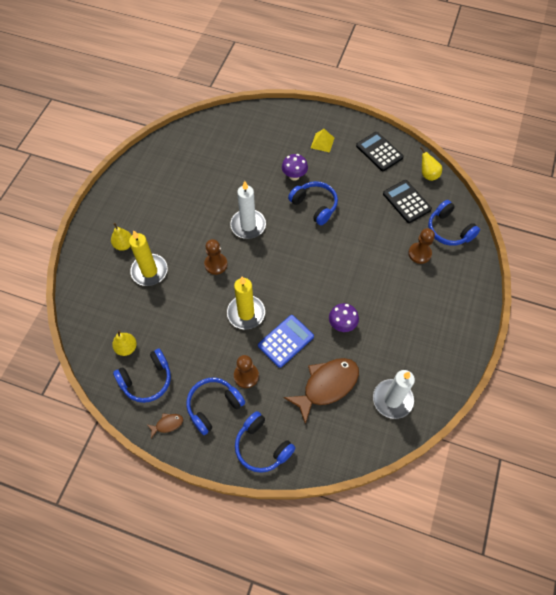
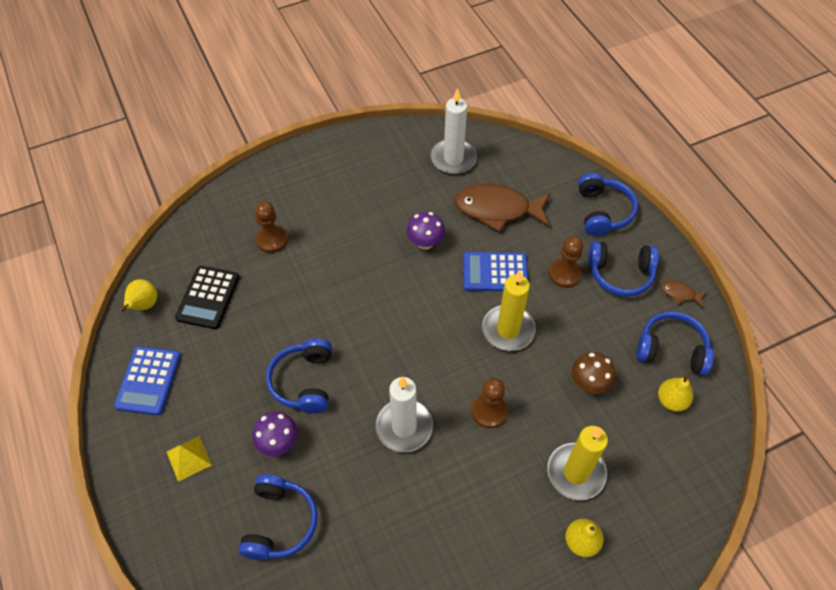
camera: 135 degrees left, 5 degrees down
(178, 320) = (589, 383): none -> brown mushroom
(379, 152) = (148, 380): black calculator -> blue calculator
(449, 230) = (214, 236): blue headphones -> blue headphones (280, 523)

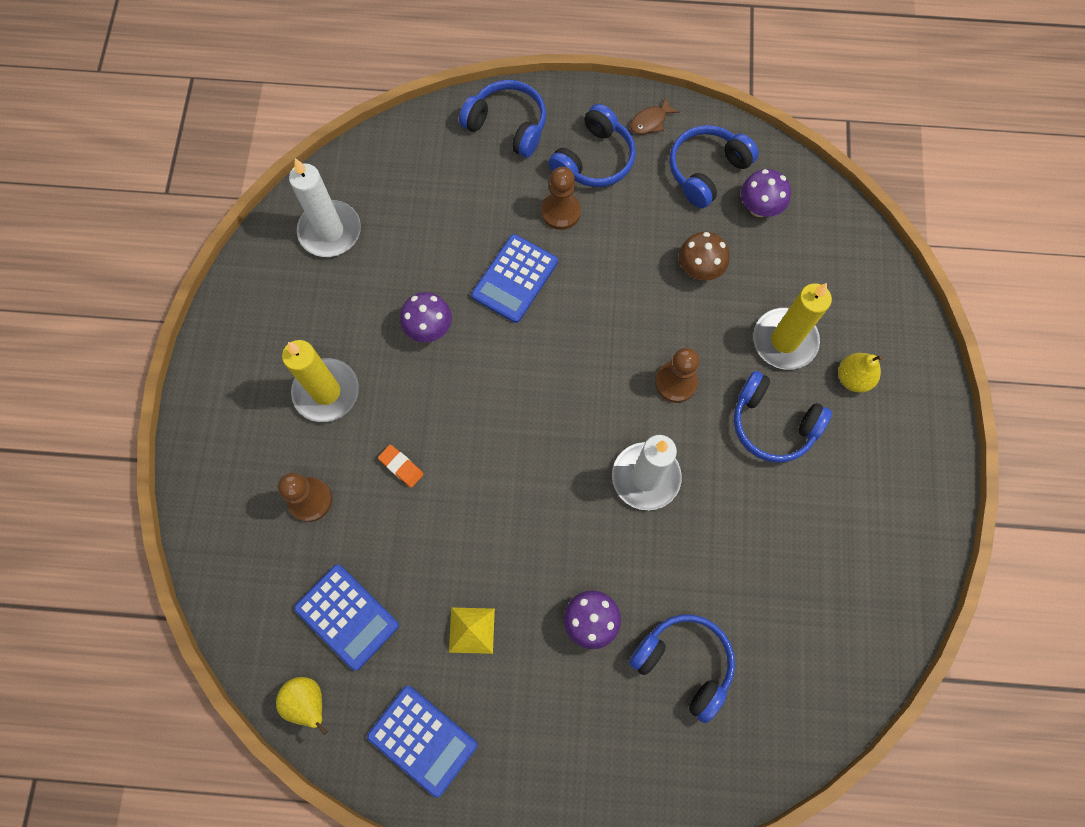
camera: 60 degrees left, 15 degrees up
(188, 458) = (553, 732): yellow pyramid -> yellow pyramid (471, 630)
(208, 297) = (347, 616): black calculator -> blue calculator
(304, 381) = (530, 556): blue headphones -> blue headphones (772, 424)
(322, 276) = (401, 467): none -> orange eraser
(497, 209) = (434, 227): brown fish -> none
(508, 330) = (593, 308): yellow candle -> yellow candle (326, 392)
(671, 401) = (759, 208): yellow pear -> purple mushroom

